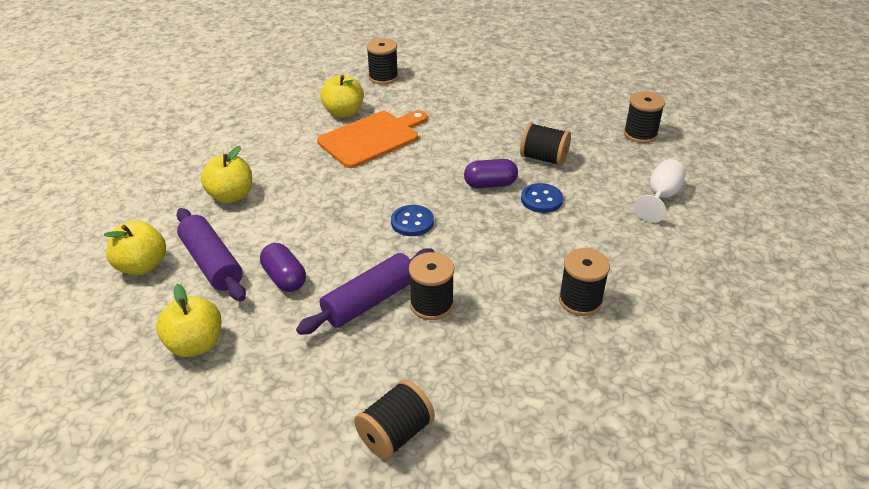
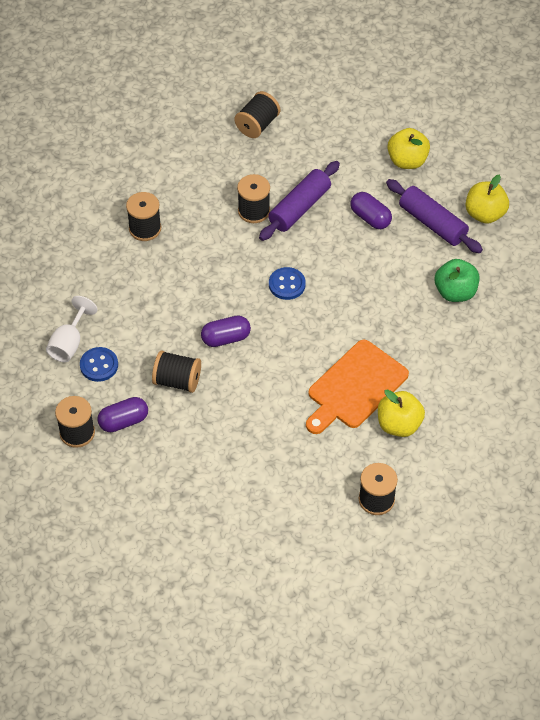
camera: 170 degrees right, 15 degrees up
(231, 196) = (455, 292): yellow apple -> green apple
(541, 199) = (177, 325): blue button -> blue button (99, 365)
(596, 137) = (123, 421): none -> purple capsule

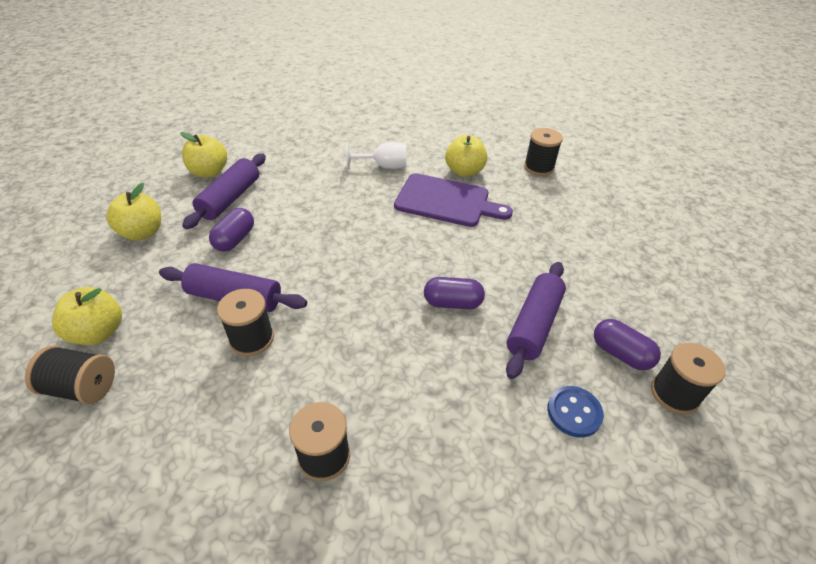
camera: 115 degrees left, 10 degrees down
(69, 343) = (570, 466): white goblet -> white goblet (384, 166)
(177, 381) = (534, 325): black spool -> purple rolling pin
(226, 338) = (452, 303): purple capsule -> purple capsule turned 45 degrees counterclockwise
(287, 284) = (353, 276): blue button -> none
(302, 133) = (98, 332): none -> yellow apple
(355, 387) = (446, 201): orange cutting board -> purple cutting board
(455, 292) = (310, 171): green apple -> none

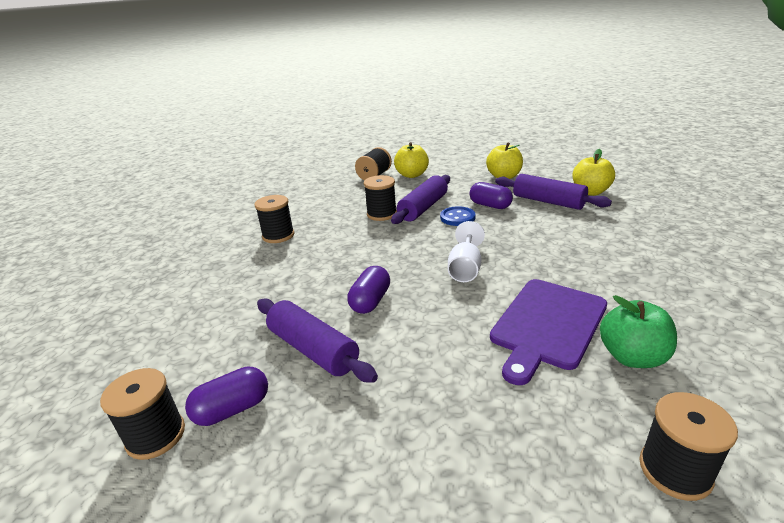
camera: 110 degrees right, 15 degrees down
(384, 166) = (626, 284): white goblet -> white goblet (465, 268)
(464, 171) = (632, 357): yellow apple -> green apple
(574, 412) = (209, 347): blue button -> blue button (457, 218)

